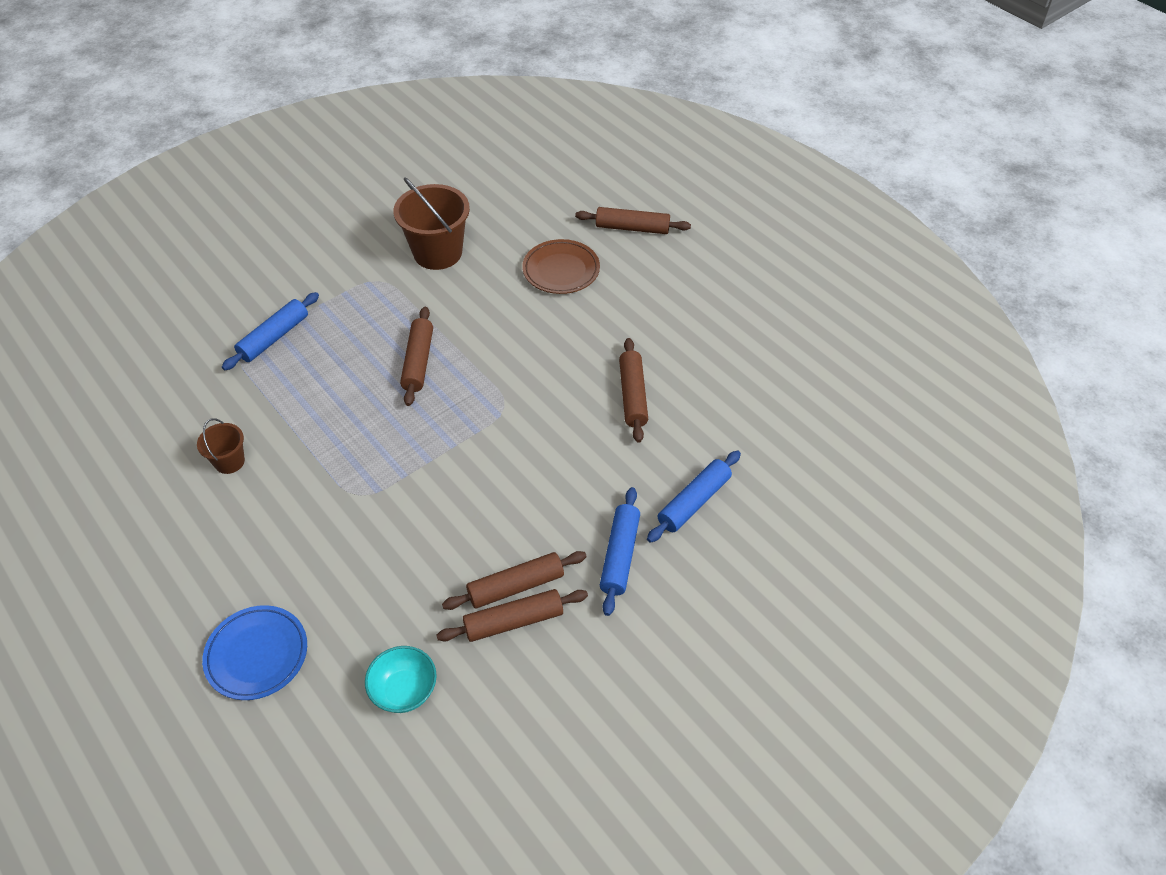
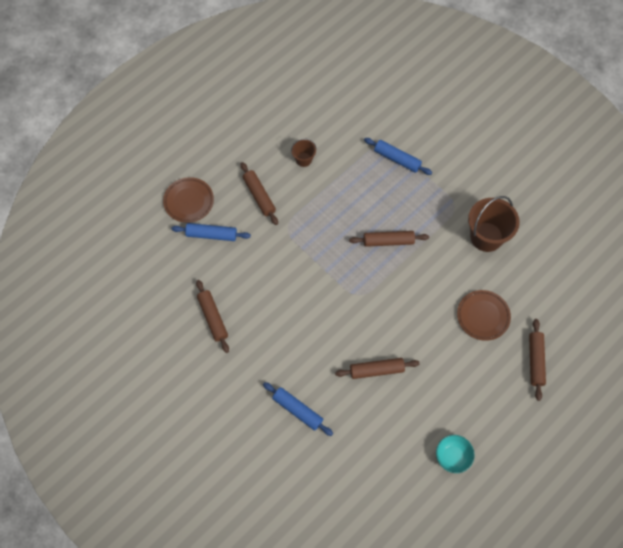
camera: 85 degrees right, 15 degrees up
(257, 655) = (189, 201): blue plate -> brown plate
(404, 690) = (172, 271): turquoise bowl -> turquoise bowl (452, 456)
(516, 586) = (234, 316): brown rolling pin -> brown rolling pin (259, 196)
(620, 555) = (257, 370): blue rolling pin -> blue rolling pin (211, 235)

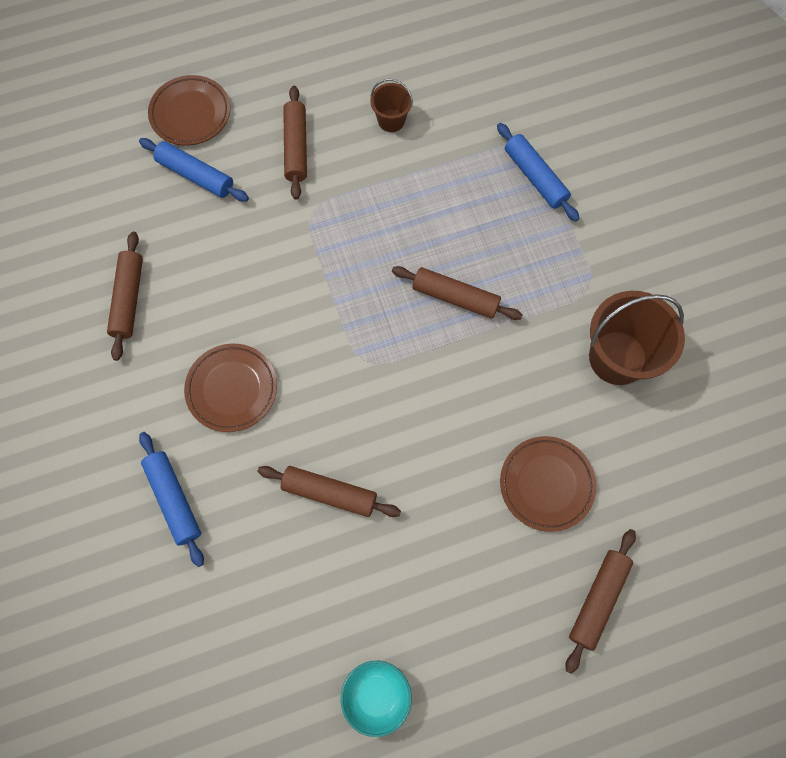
camera: 25 degrees right, 5 degrees up
(296, 340) = (232, 389): none -> brown plate

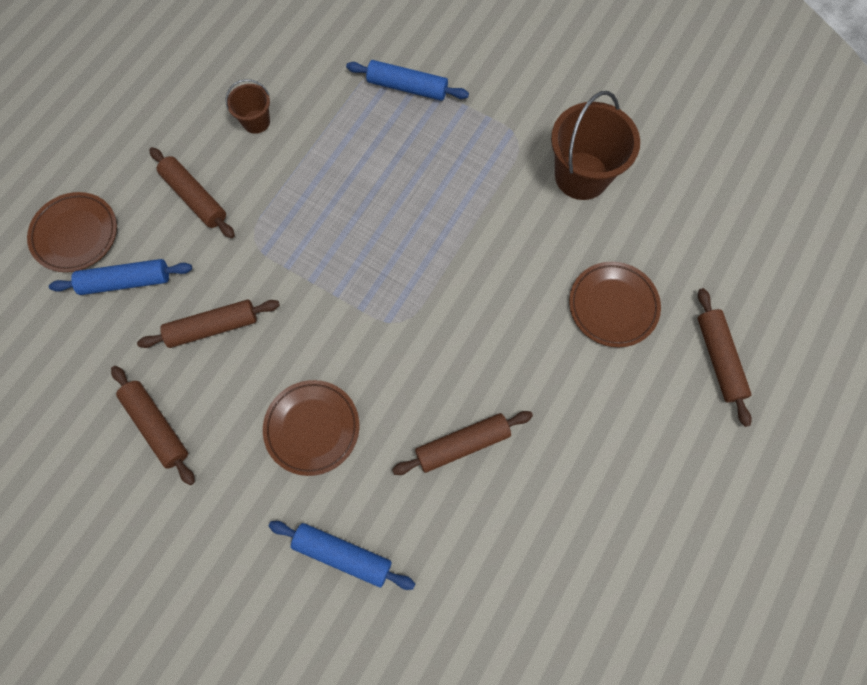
camera: 40 degrees left, 0 degrees up
(376, 696) = (631, 564): turquoise bowl -> none
(455, 297) = (427, 221): brown rolling pin -> brown rolling pin (213, 327)

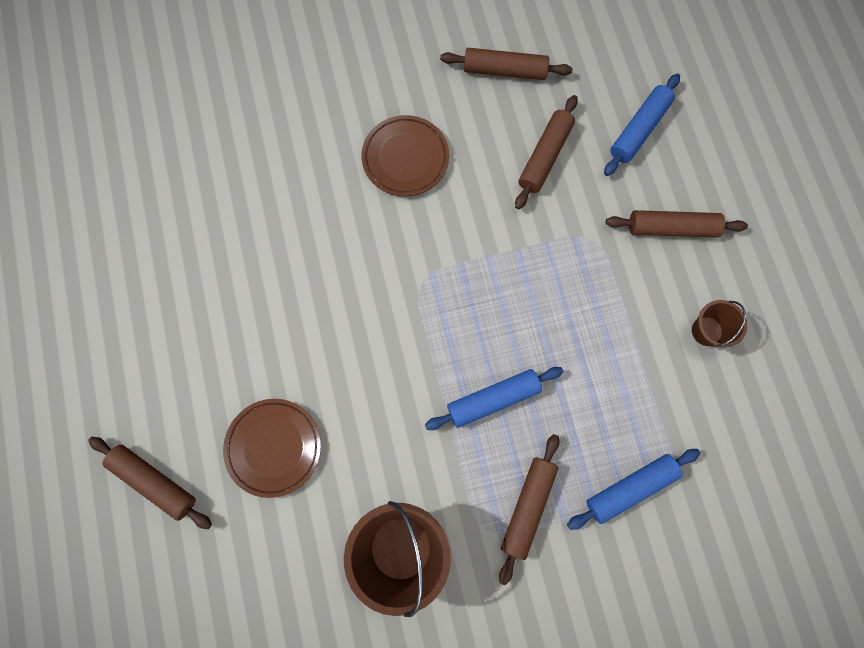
camera: 135 degrees right, 5 degrees up
(75, 234) = (713, 125): brown plate -> none
(342, 555) = (307, 108): blue rolling pin -> blue rolling pin (493, 399)
(462, 444) = (294, 240): brown rolling pin -> brown rolling pin (528, 507)

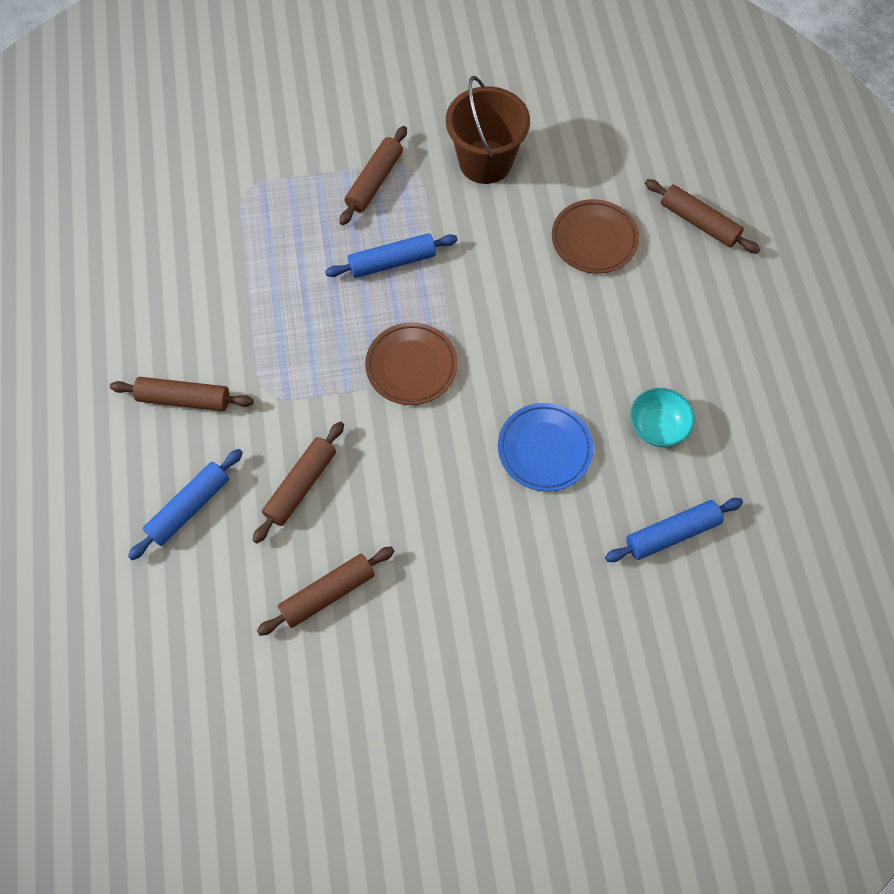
camera: 175 degrees left, 10 degrees down
(218, 237) = (657, 427): none -> turquoise bowl
(325, 207) = (544, 449): none -> blue plate
(405, 158) = (455, 496): brown plate -> brown plate (411, 366)
(504, 70) = (328, 594): brown rolling pin -> brown rolling pin turned 45 degrees counterclockwise
(630, 488) = (283, 187): blue rolling pin -> blue rolling pin (671, 533)
(707, 331) = (179, 302): brown bucket -> none

